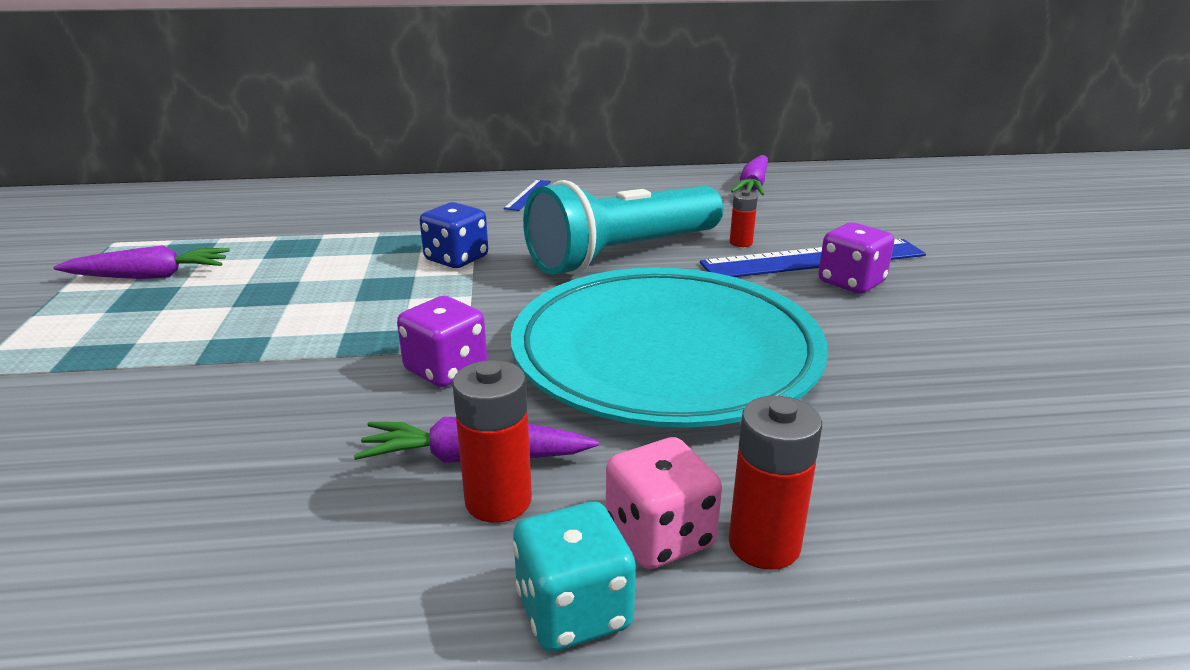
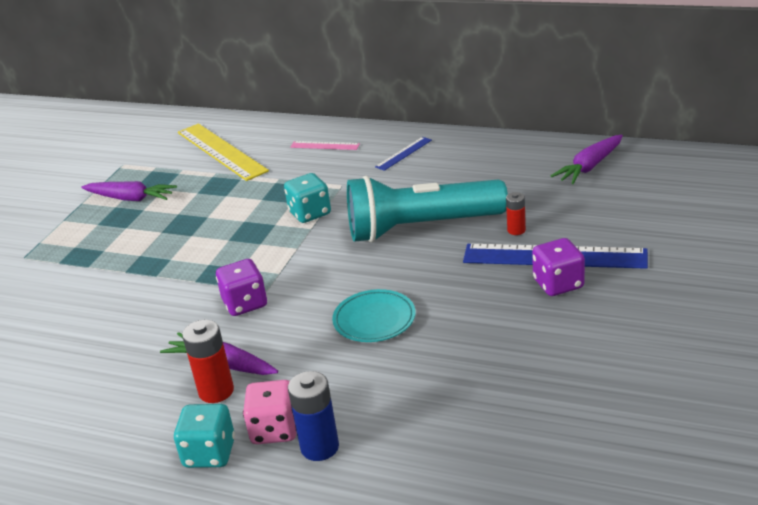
camera: 30 degrees right, 5 degrees up
(269, 215) = (221, 151): none -> yellow ruler
(417, 197) = (325, 145): none -> pink ruler
(456, 259) = (310, 213): blue dice -> turquoise dice
(665, 355) = (374, 320): turquoise plate -> turquoise plate, size x0.41
(764, 544) = (320, 447): red battery -> blue battery

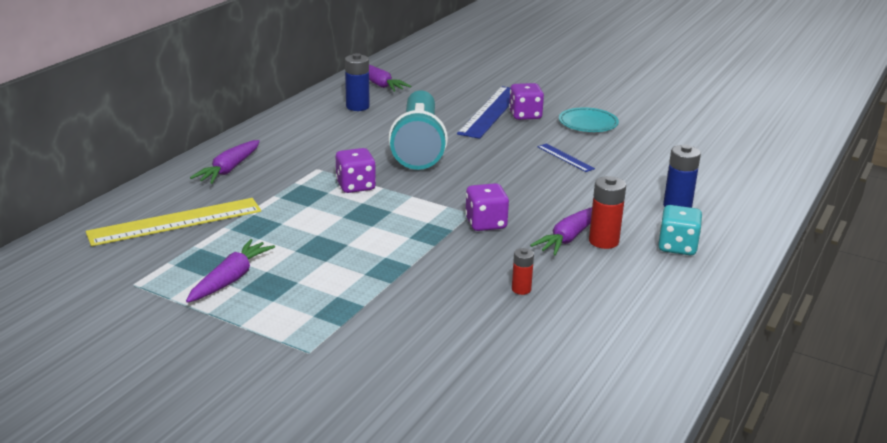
camera: 85 degrees left, 5 degrees down
(275, 429) = (655, 221): pink dice -> none
(310, 213) = (355, 186): turquoise dice -> purple dice
(325, 145) = (229, 169): pink ruler -> purple carrot
(374, 320) = (536, 175): turquoise plate -> turquoise plate (588, 123)
(403, 153) = (286, 139): blue ruler -> blue ruler (565, 157)
(511, 169) = (357, 107): none -> blue battery
(516, 230) = (448, 117): red battery -> red battery (521, 289)

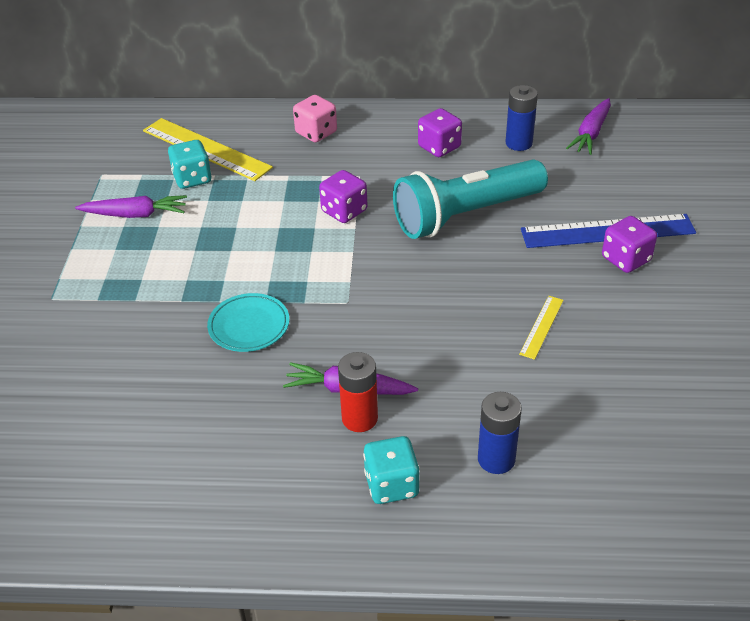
camera: 65 degrees right, 15 degrees up
(214, 239) = (192, 179): none -> turquoise dice
(229, 169) = (316, 133): purple carrot -> pink dice
(486, 223) = (334, 319): purple dice -> purple dice (439, 147)
(521, 289) = (219, 387): red battery -> none
(565, 157) = (541, 327): blue ruler -> yellow ruler
(588, 123) = (658, 316): turquoise plate -> turquoise plate (249, 326)

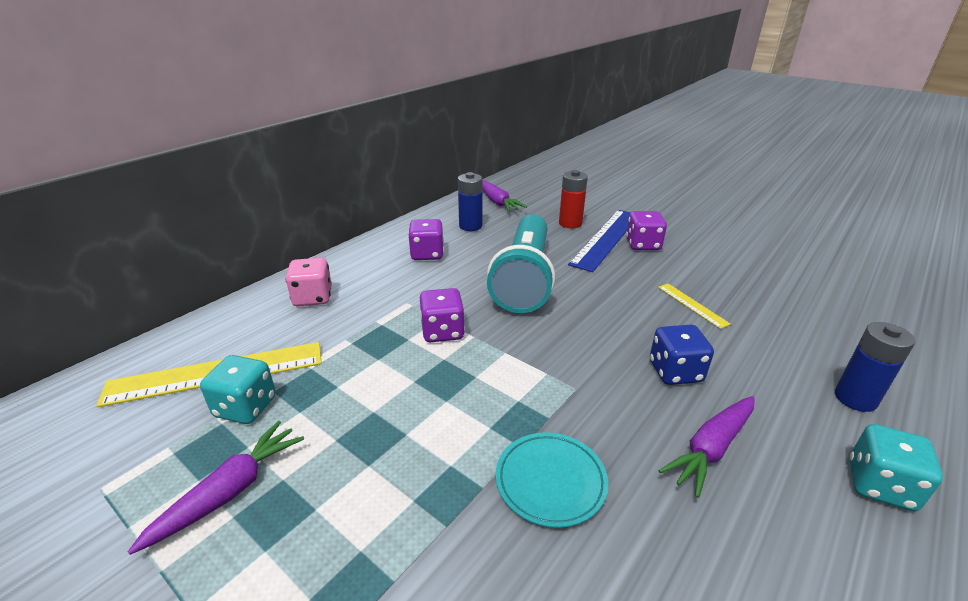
camera: 55 degrees left, 10 degrees down
(359, 418) = (763, 461): red battery -> red battery (570, 223)
(423, 346) = (675, 372): none -> blue dice

